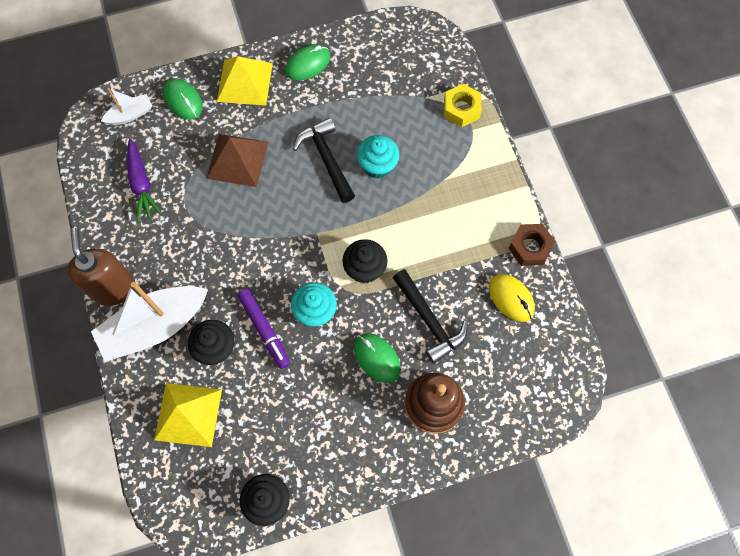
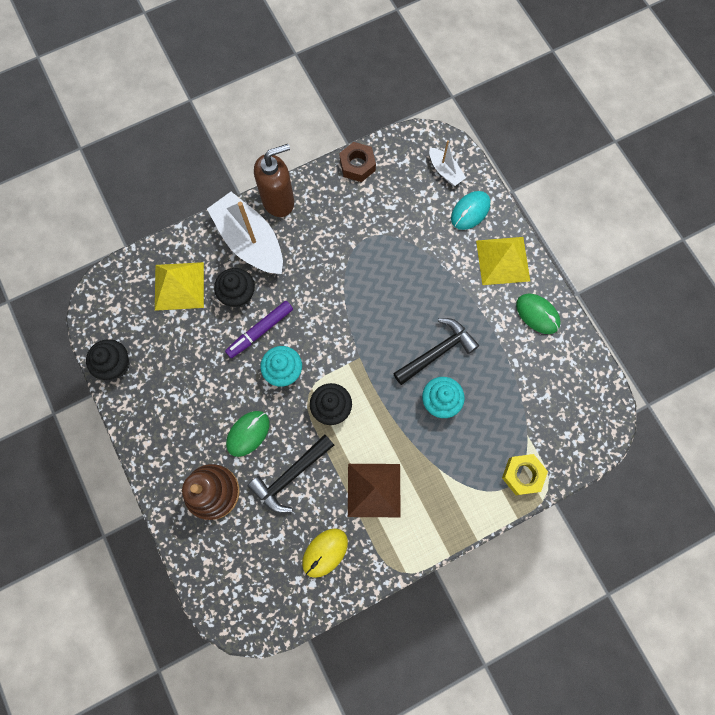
camera: 80 degrees right, 5 degrees up
(142, 184) = (378, 198): purple carrot -> none
(183, 100) = (470, 211): green mouse -> turquoise mouse
(237, 160) = (419, 272): brown pyramid -> brown pyramid (374, 490)
(530, 247) = (381, 565): brown nut -> brown nut (357, 165)

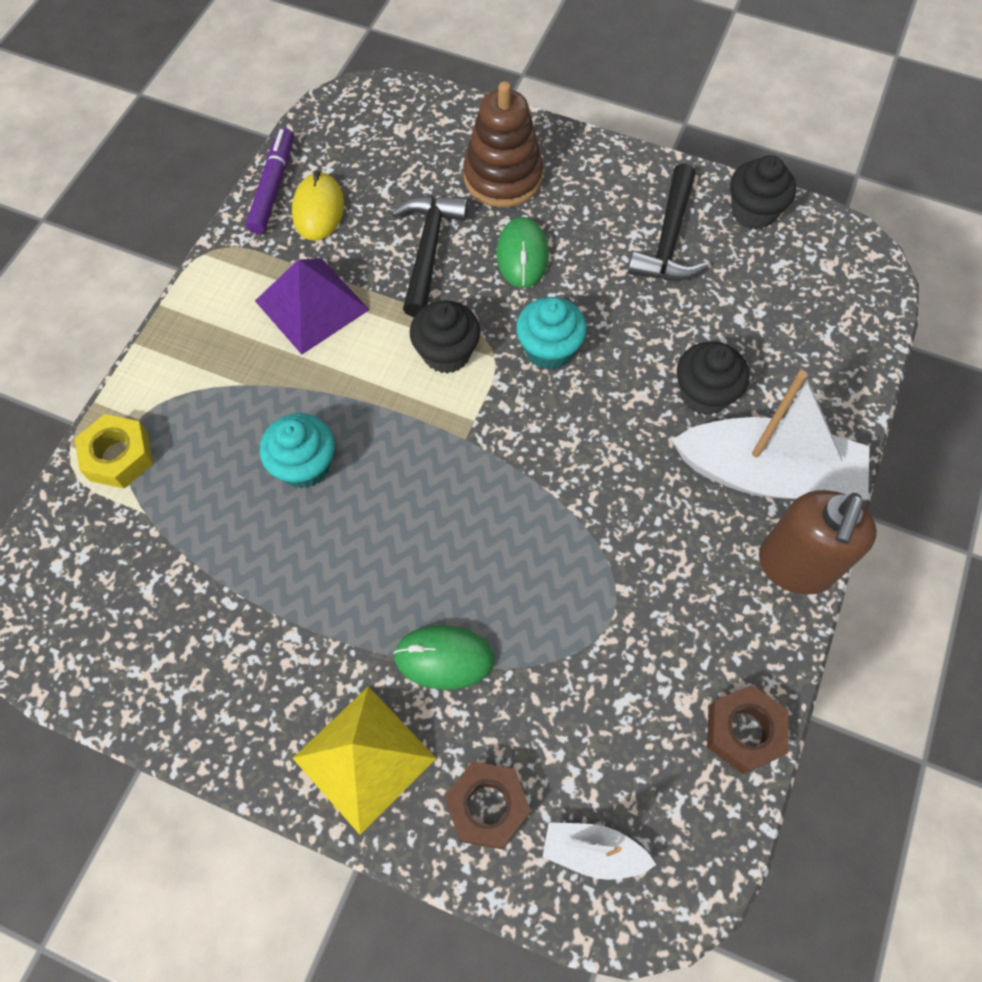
camera: 140 degrees right, 10 degrees down
(179, 286) = (788, 347): yellow pyramid -> none
(260, 331) = (627, 373): purple marker -> purple marker (272, 187)
(374, 490) = (311, 305): brown pyramid -> purple pyramid
(437, 352) = (360, 527): black hammer -> black hammer (668, 239)
(470, 211) = (487, 806): turquoise mouse -> brown nut
(537, 314) = (242, 707): green mouse -> green mouse (444, 658)

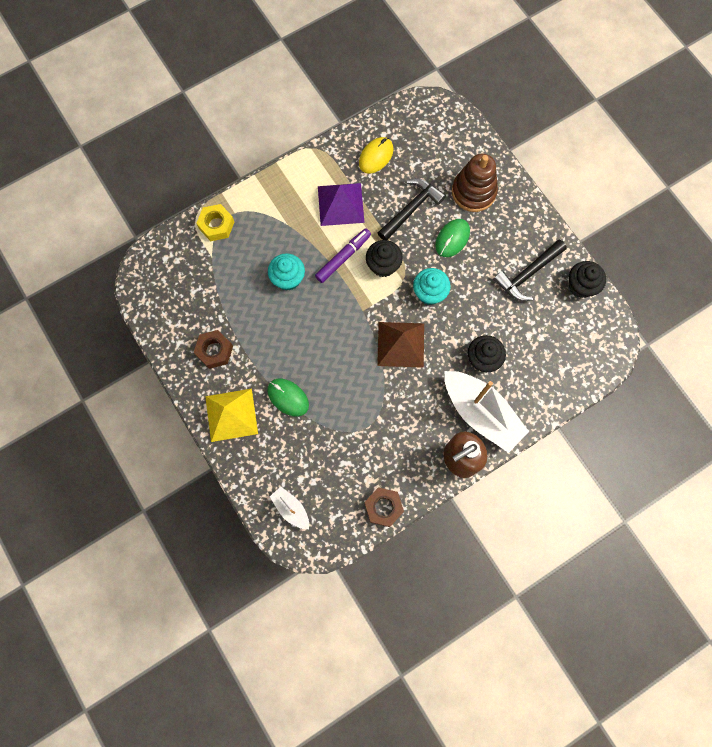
camera: 35 degrees right, 10 degrees up
(272, 187) = (363, 131): purple marker -> purple marker (343, 258)
(487, 806) = (264, 465): brown nut -> brown nut (214, 351)
(564, 451) = (400, 344): none -> brown pyramid

